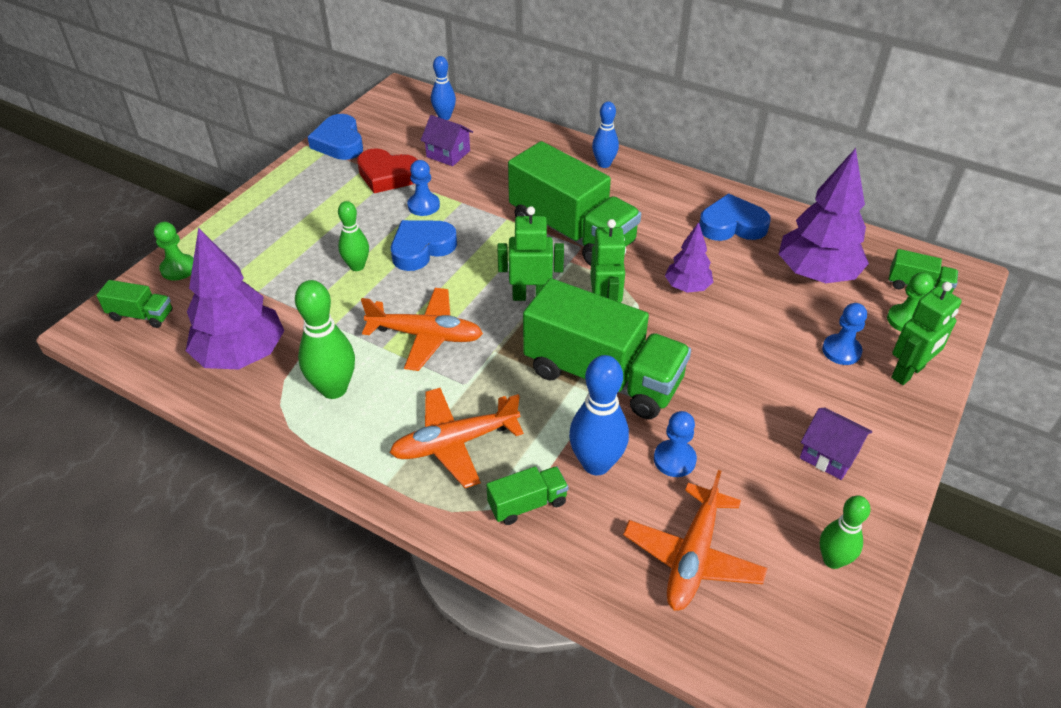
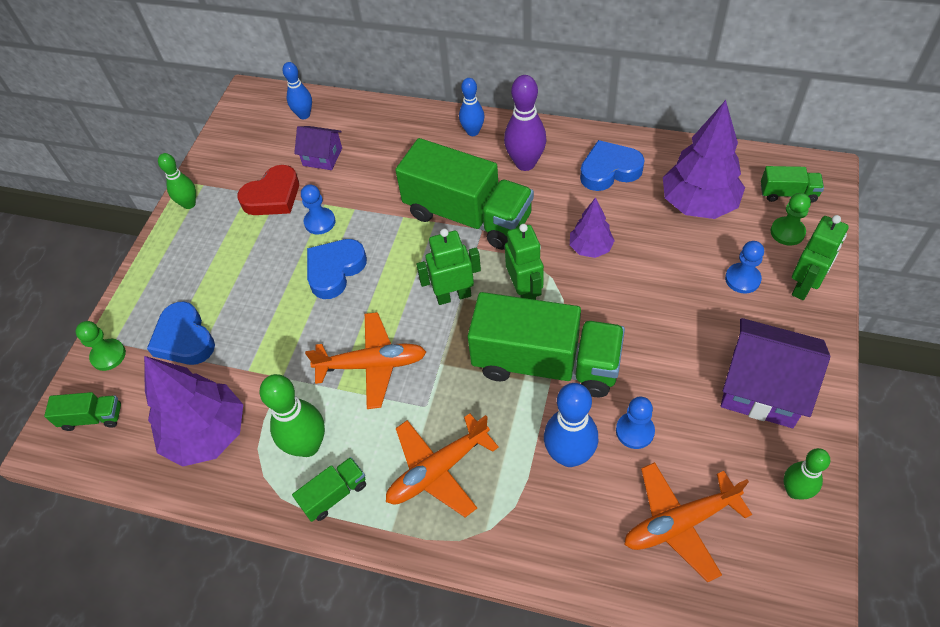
camera: 10 degrees left, 10 degrees up
(339, 143) = (212, 170): blue heart -> blue heart (184, 339)
(357, 266) = (281, 306): green bowling pin -> green bowling pin (189, 204)
(387, 175) = (273, 196): red heart -> red heart turned 45 degrees counterclockwise
(527, 504) = (523, 513): green truck -> green truck (334, 494)
(647, 201) = (525, 163): none -> purple bowling pin
(692, 557) = (679, 523): orange plane -> orange plane turned 60 degrees clockwise
(829, 455) = (762, 388): purple house -> purple house, size x1.77

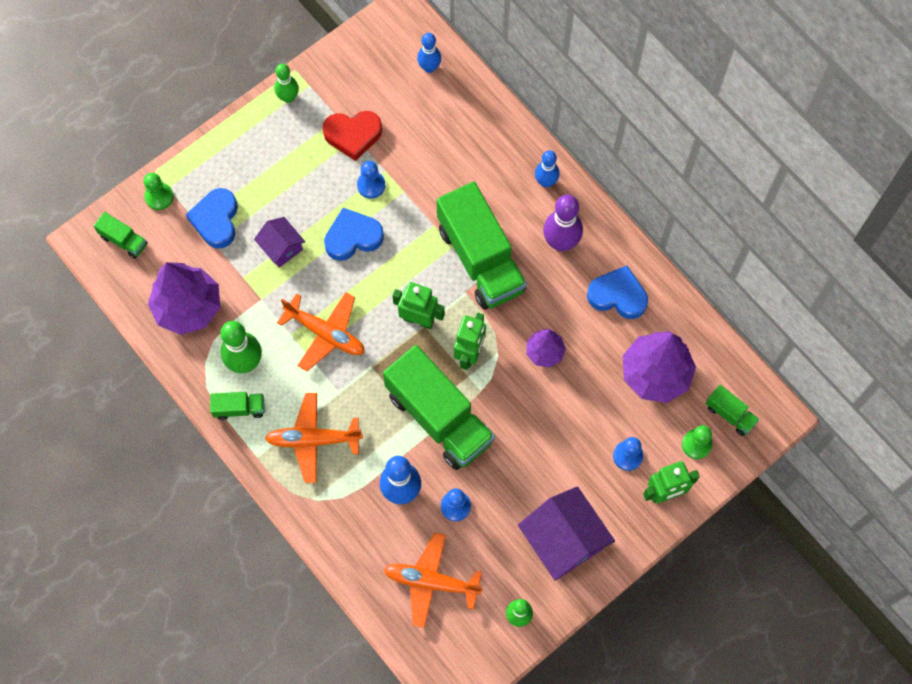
camera: 30 degrees right, 15 degrees up
(322, 157) = (414, 122): purple house -> purple house (281, 248)

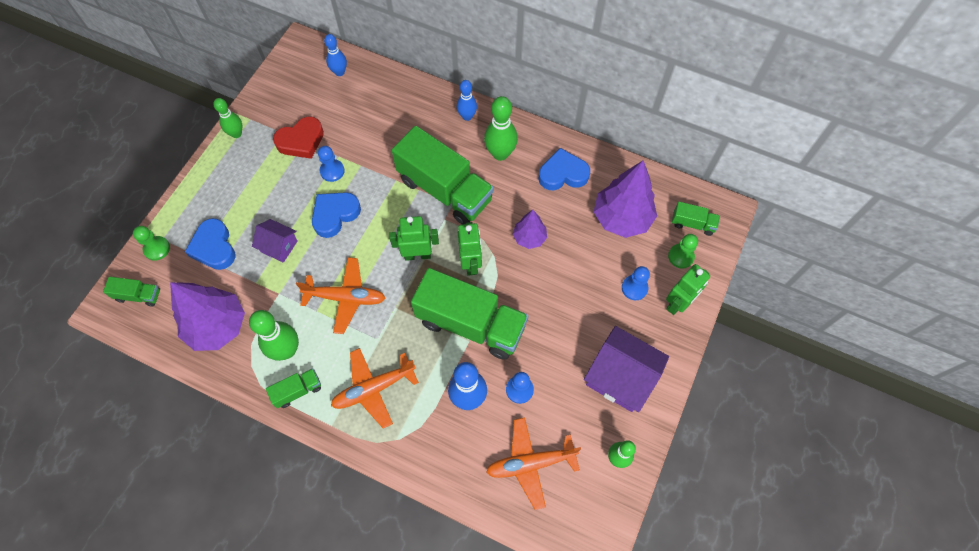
camera: 25 degrees left, 5 degrees down
(561, 242) = (500, 153): purple bowling pin -> green bowling pin

